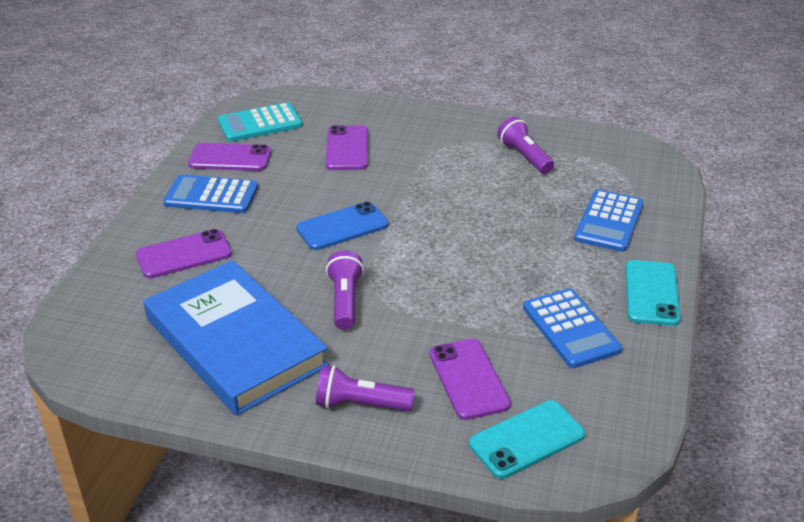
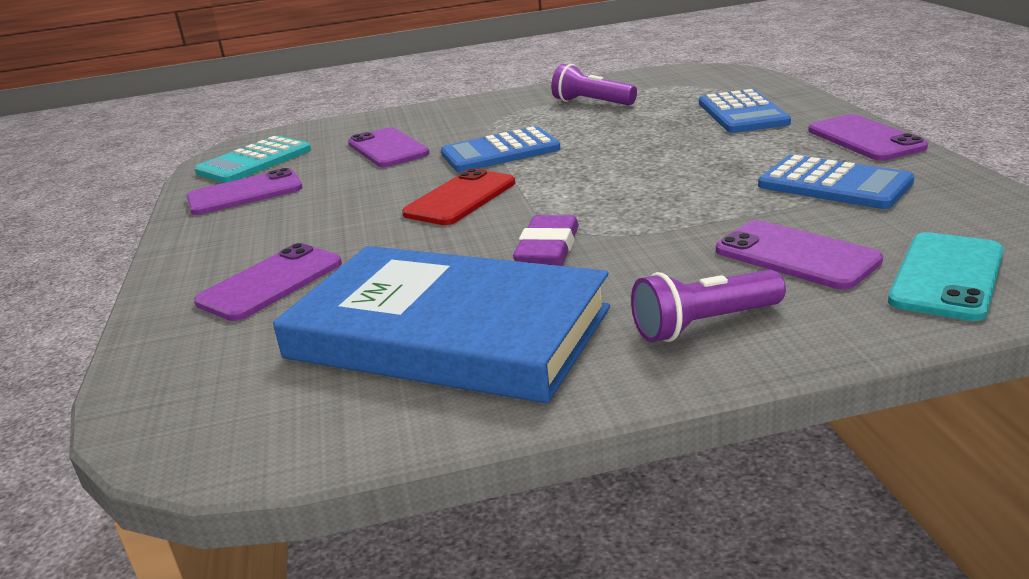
camera: 25 degrees left, 10 degrees down
(211, 195) = (253, 226): blue calculator -> blue calculator (500, 152)
(342, 227) = (460, 198): blue phone -> red phone
(345, 301) = (548, 249): purple flashlight -> purple eraser
(651, 293) = (865, 139): turquoise phone -> purple phone

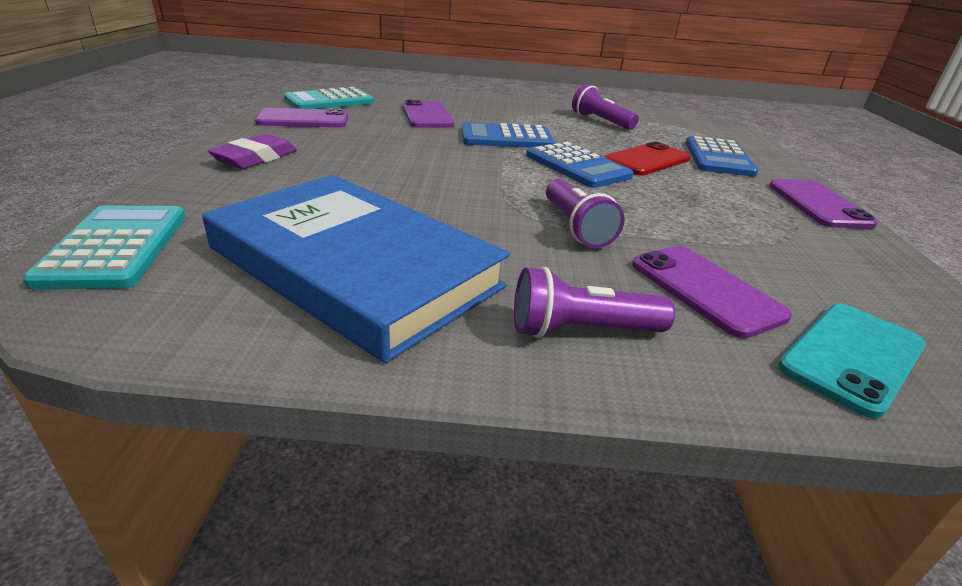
camera: 10 degrees right, 5 degrees up
(180, 387) = (115, 247): none -> turquoise calculator
(271, 283) = (260, 186): purple phone -> none
(460, 198) = (451, 163): red phone -> red phone (647, 160)
(548, 249) = (489, 220): purple eraser -> purple eraser (255, 158)
(639, 231) = (576, 227): none -> purple flashlight
(834, 184) = (772, 235): blue calculator -> blue calculator (577, 166)

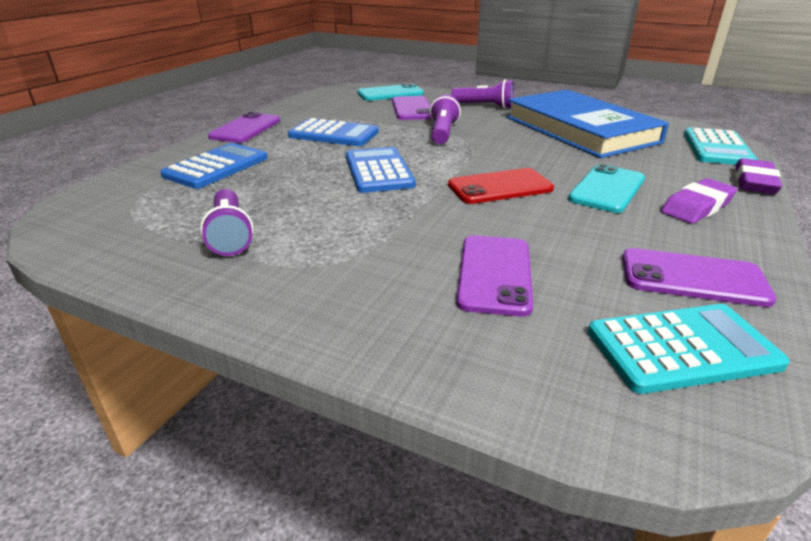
camera: 155 degrees left, 0 degrees up
(147, 189) = (754, 182): none -> purple eraser
(340, 167) = (607, 189): none -> turquoise phone
(506, 138) = (411, 213): blue calculator -> blue calculator (334, 134)
(647, 160) = (297, 171): red phone -> red phone (500, 187)

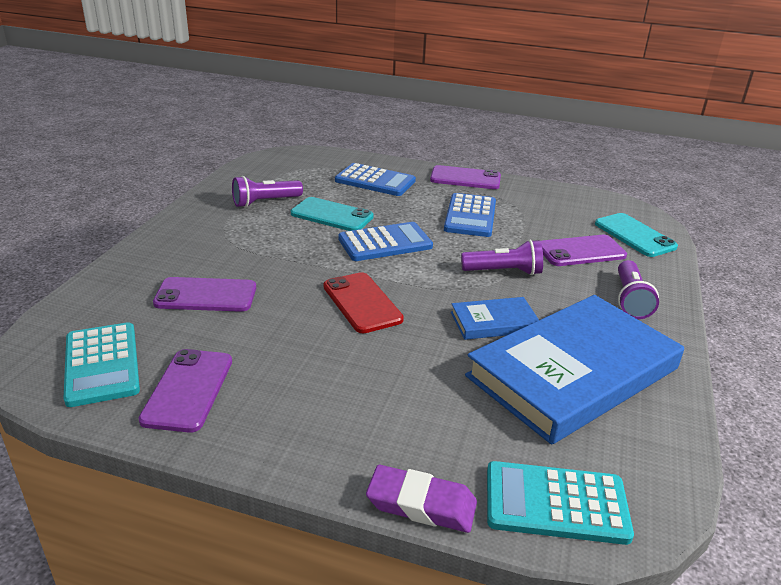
camera: 80 degrees right, 0 degrees up
(522, 143) = (494, 322): none -> blue book
(607, 189) = (370, 368): turquoise phone -> turquoise phone (332, 215)
(697, 207) = (333, 427): purple eraser -> none

